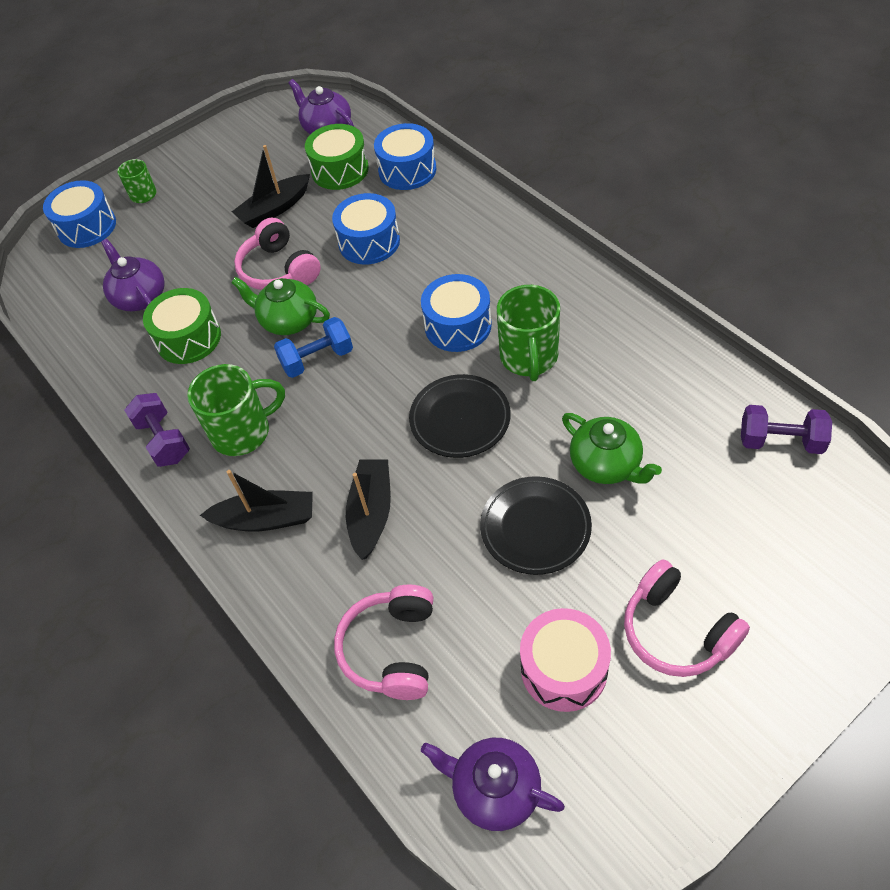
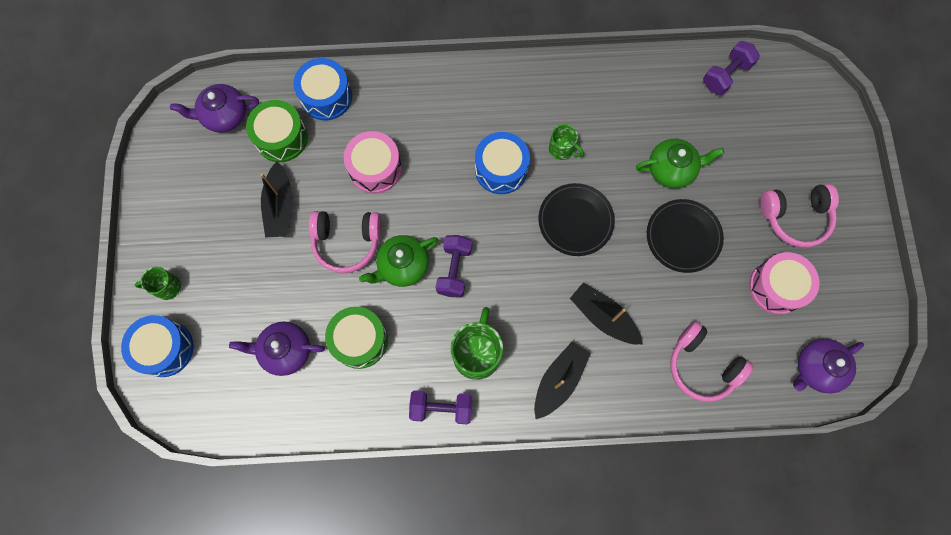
camera: 60 degrees left, 20 degrees up
(317, 359) = (454, 270): blue dumbbell -> purple dumbbell
(369, 242) = (375, 168): blue drum -> pink drum
(529, 357) = (562, 149): green mug -> green mug, size x0.57

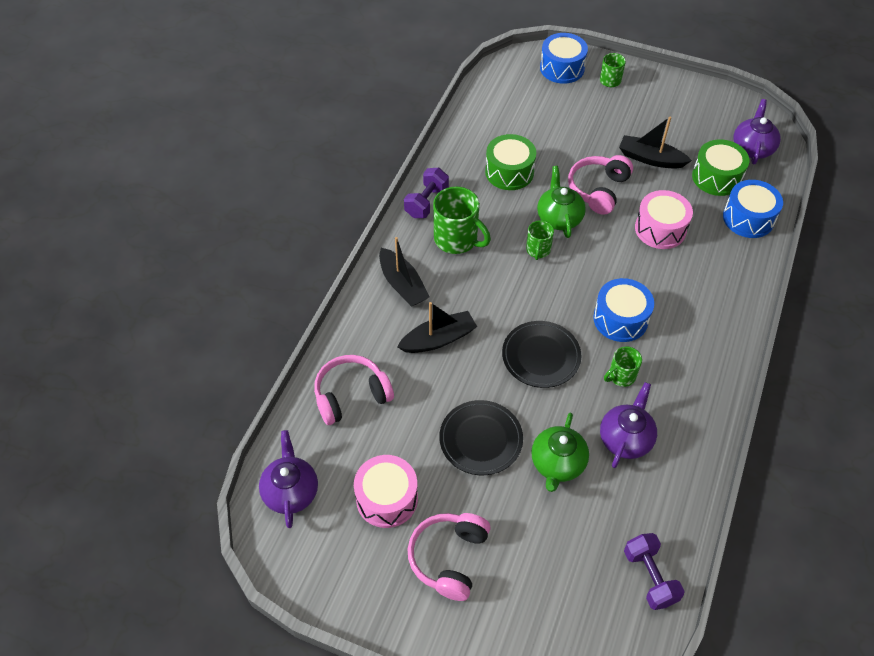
camera: 115 degrees right, 20 degrees down
(285, 351) = (524, 128): purple teapot -> purple teapot (625, 438)
(454, 270) = (538, 250): purple dumbbell -> green mug

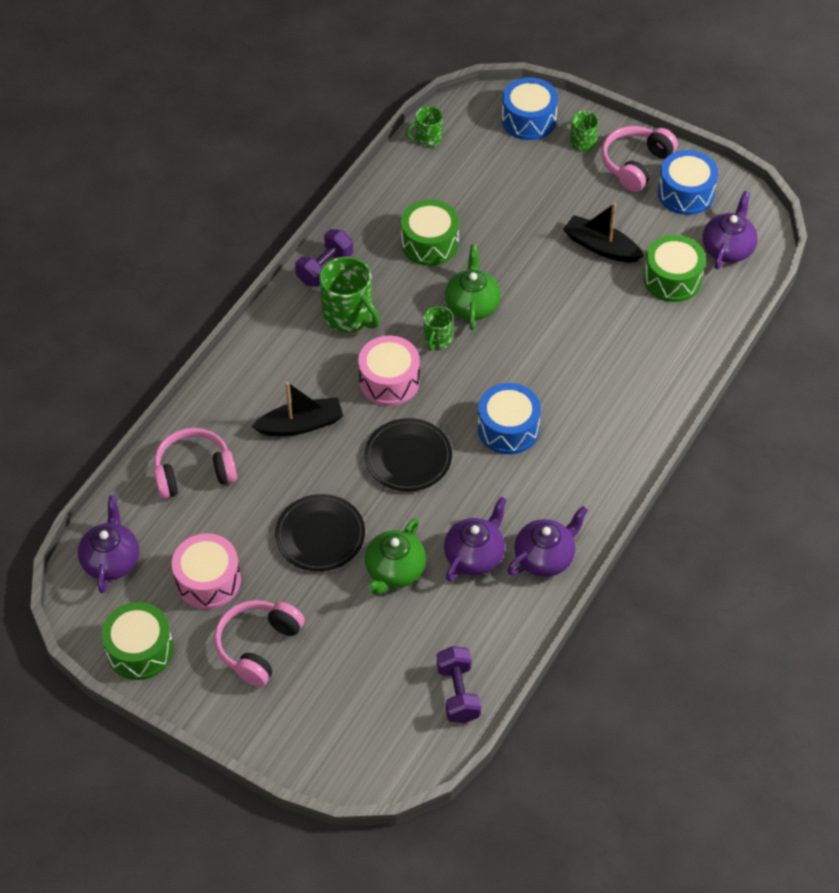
camera: 10 degrees right, 0 degrees up
(336, 579) = (140, 650): none -> green drum
(402, 284) = (276, 360): black boat -> none
(598, 190) = (528, 277): pink headphones -> pink headphones (636, 164)
(621, 376) = (490, 490): green mug -> green mug (427, 138)
(660, 229) = (585, 332): pink drum -> pink drum (389, 381)
(688, 431) = (545, 557): none -> purple teapot
(748, 218) = (693, 332): blue drum -> blue drum (686, 193)

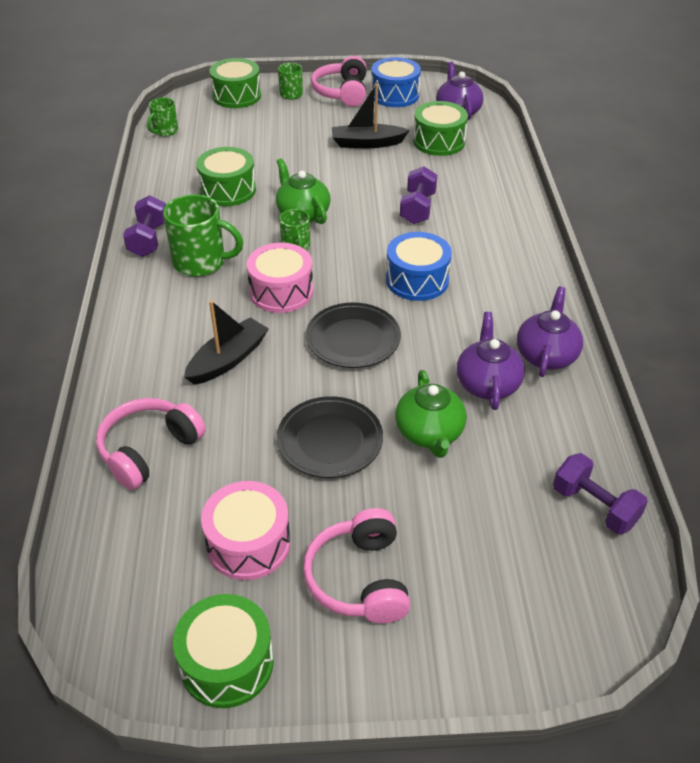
camera: 35 degrees left, 10 degrees down
(111, 560) = (117, 583): purple teapot -> none
(529, 120) = (237, 96): blue drum -> green drum
(578, 351) = (418, 208): none -> purple dumbbell

